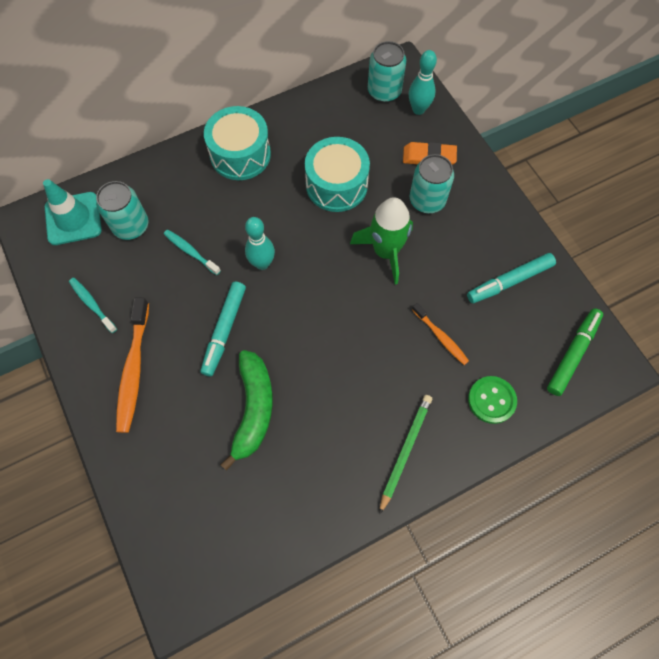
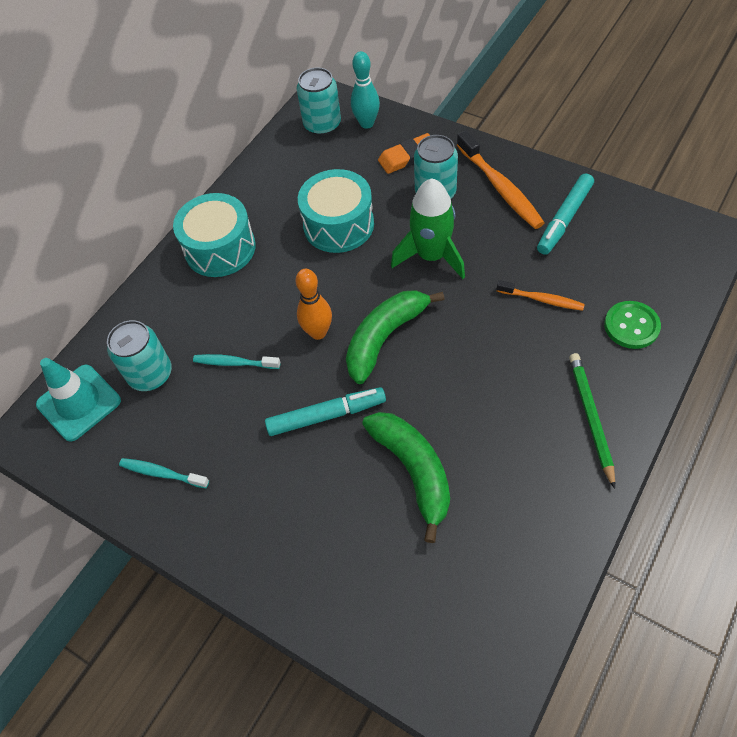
camera: 25 degrees left, 10 degrees down
(133, 370) = (257, 510): orange toothbrush -> orange toothbrush (500, 187)
(224, 330) = (326, 415): turquoise marker -> turquoise marker turned 90 degrees counterclockwise
(262, 263) = (318, 332): turquoise bowling pin -> orange bowling pin
(305, 296) = (385, 338): none -> green banana
(573, 354) = (668, 247): green marker -> none

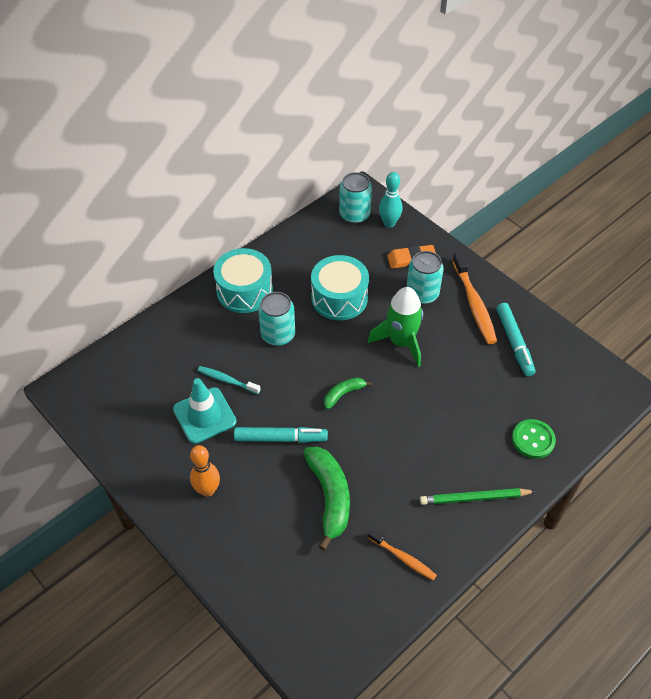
camera: 10 degrees right, 5 degrees down
(79, 402) = (107, 376): turquoise traffic cone -> turquoise traffic cone (204, 415)
(150, 374) = (164, 371): turquoise can -> turquoise can (278, 335)
(162, 473) = (150, 444): turquoise toothbrush -> none
(318, 332) = (295, 375): orange bowling pin -> orange bowling pin (207, 490)
(385, 338) = (343, 394): green banana -> green banana, size x0.54
(542, 299) = (472, 400): orange toothbrush -> orange toothbrush (403, 558)
(564, 219) = (514, 343): turquoise marker -> turquoise marker turned 60 degrees counterclockwise
(591, 418) = (474, 498): green pencil -> green pencil turned 105 degrees counterclockwise

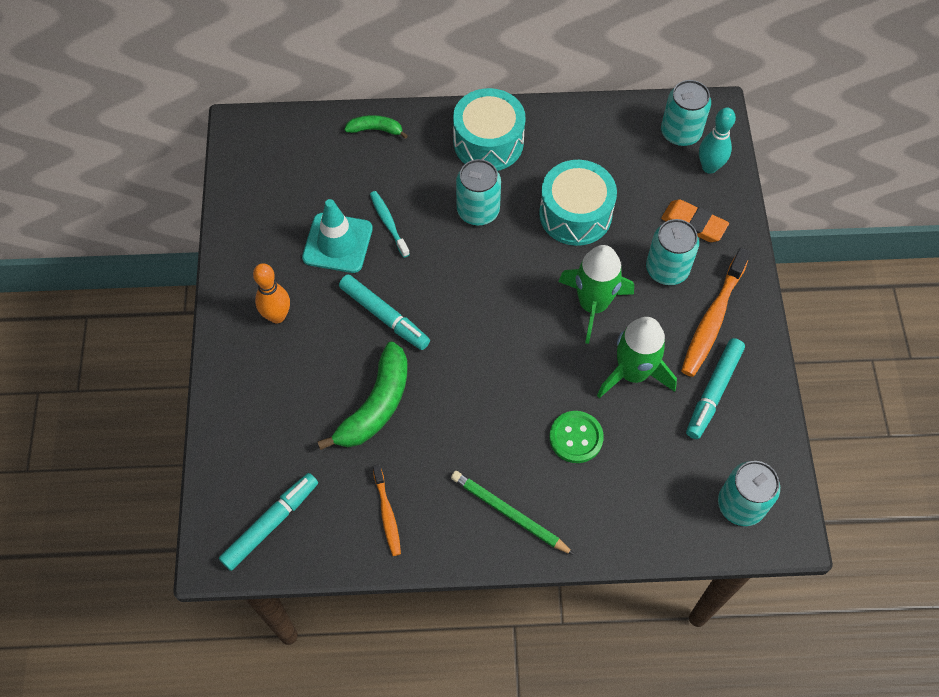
camera: 40 degrees right, 10 degrees up
(335, 626) = (271, 524): none -> turquoise marker
(343, 394) = (484, 316): green banana -> green banana (375, 129)
(461, 364) = (633, 373): none -> green rocket
(533, 440) = (627, 504): green button -> green button (576, 438)
(590, 393) = (740, 505): none -> turquoise can

